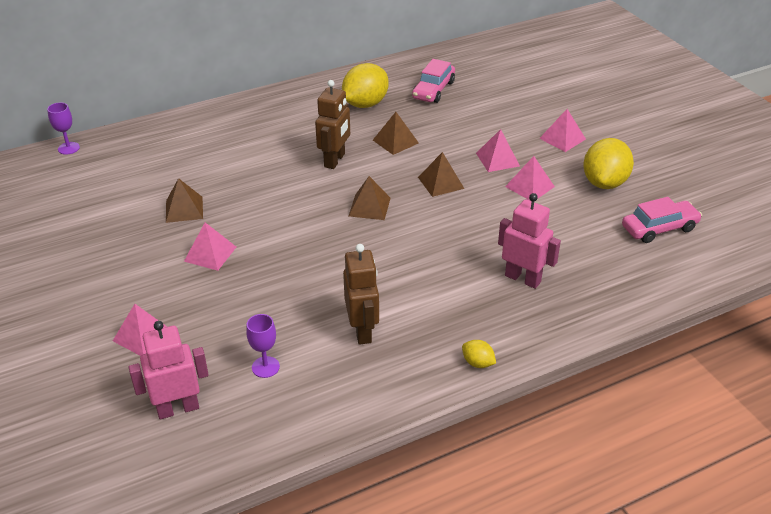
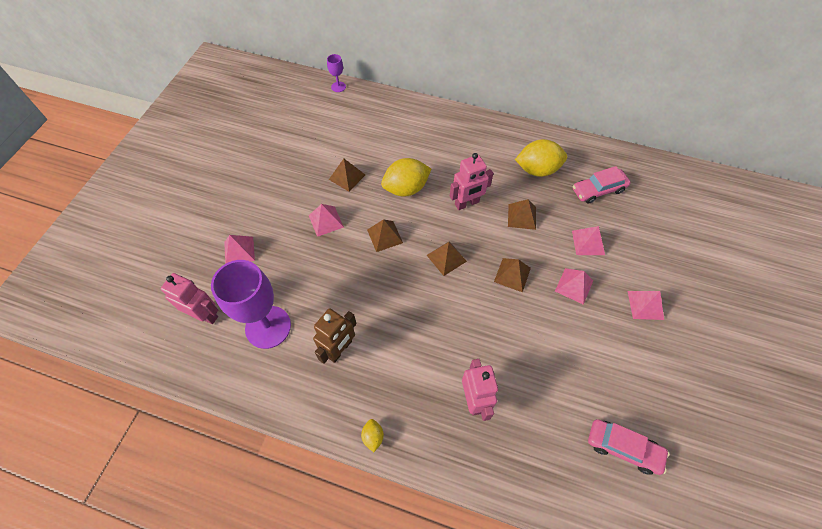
camera: 45 degrees right, 20 degrees up
(265, 367) = (268, 327): purple goblet -> purple goblet, size x2.28
(289, 227) = (384, 236): none -> brown pyramid
(335, 160) = (467, 203): brown robot -> pink robot
(529, 186) = (569, 328): pink pyramid -> pink pyramid (588, 242)
(604, 183) = (630, 371): yellow lemon -> yellow lemon (406, 188)

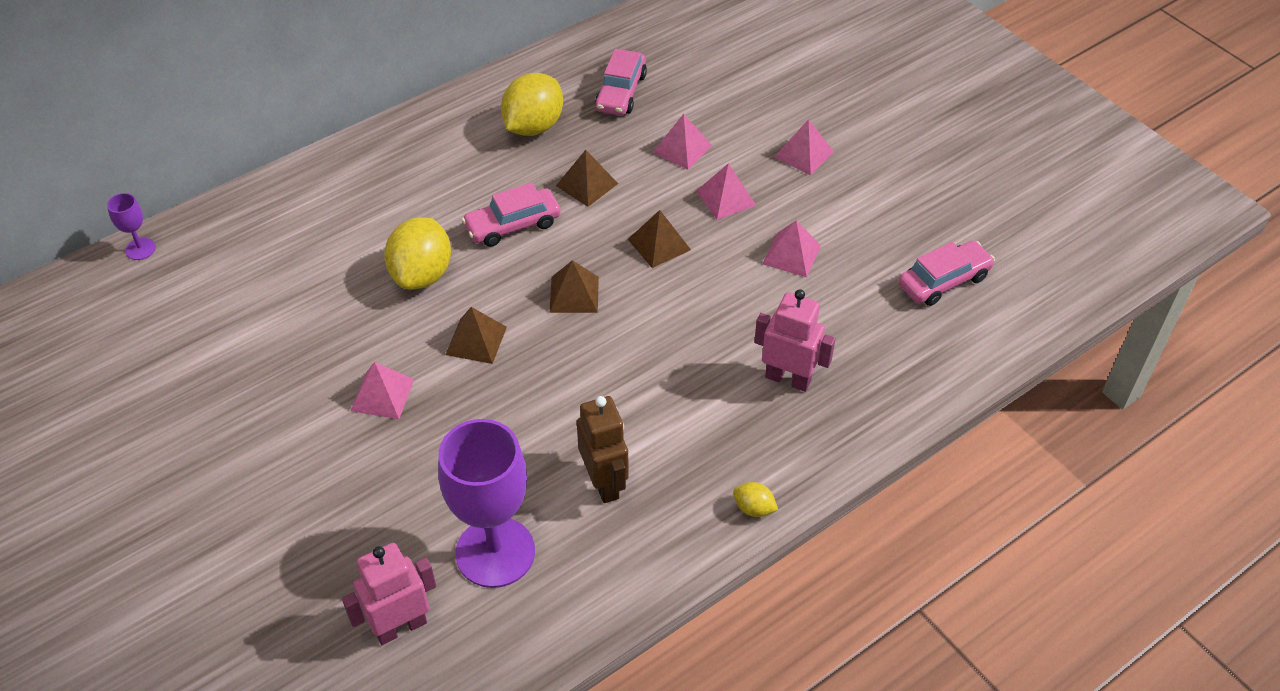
camera: 55 degrees left, 10 degrees down
(239, 251) = (327, 530): pink pyramid -> pink pyramid (791, 254)
(347, 177) = (329, 329): brown pyramid -> none
(467, 203) = (513, 225): pink robot -> pink car

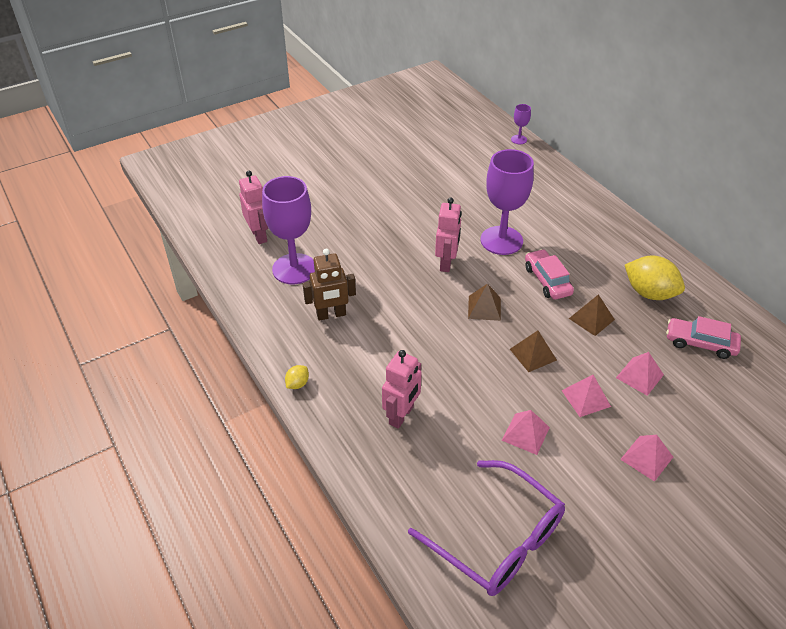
camera: 95 degrees right, 5 degrees down
(382, 395) = (408, 226): pink pyramid -> none
(422, 274) = (501, 240): yellow lemon -> purple goblet
(476, 340) = (446, 263): brown pyramid -> pink robot
(943, 281) = (498, 539): pink car -> purple glasses

